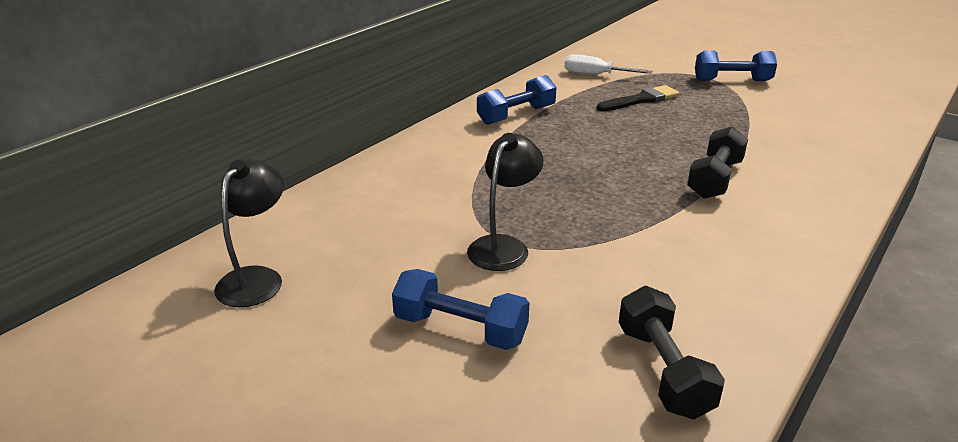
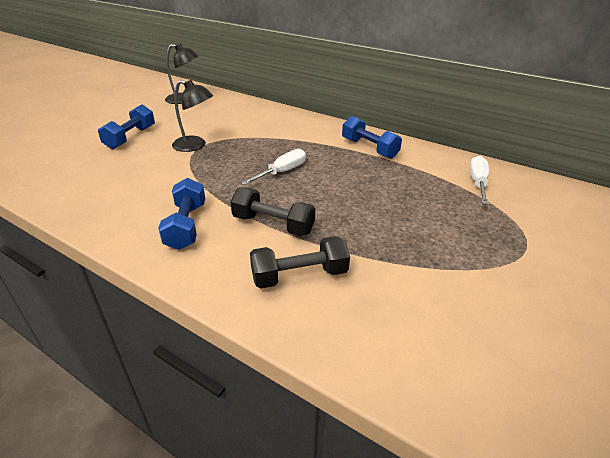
camera: 85 degrees right, 5 degrees up
(588, 172) = (282, 172): none -> white screwdriver
(641, 100) = (428, 202): black brush -> none
(663, 370) = (72, 183): black dumbbell -> black dumbbell (299, 276)
(732, 81) = (525, 270): blue dumbbell -> blue dumbbell (186, 226)

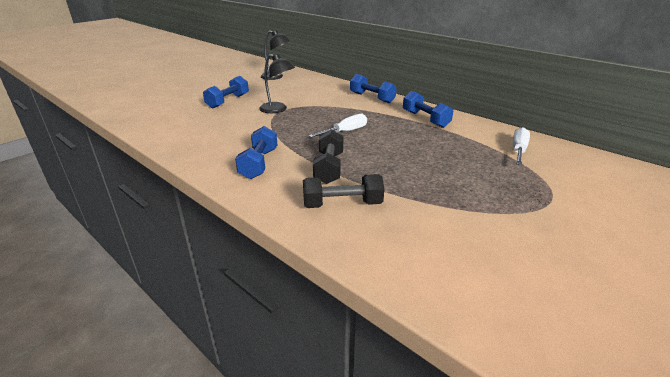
camera: 10 degrees right, 5 degrees down
(273, 224) = (329, 168): black dumbbell -> black dumbbell turned 60 degrees clockwise
(303, 123) = (372, 98): none -> blue dumbbell

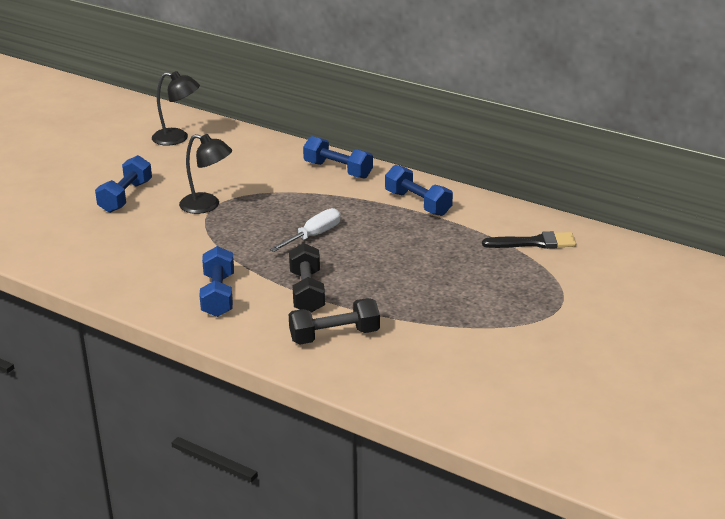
camera: 10 degrees left, 0 degrees up
(518, 150) = (534, 243): white screwdriver -> black brush

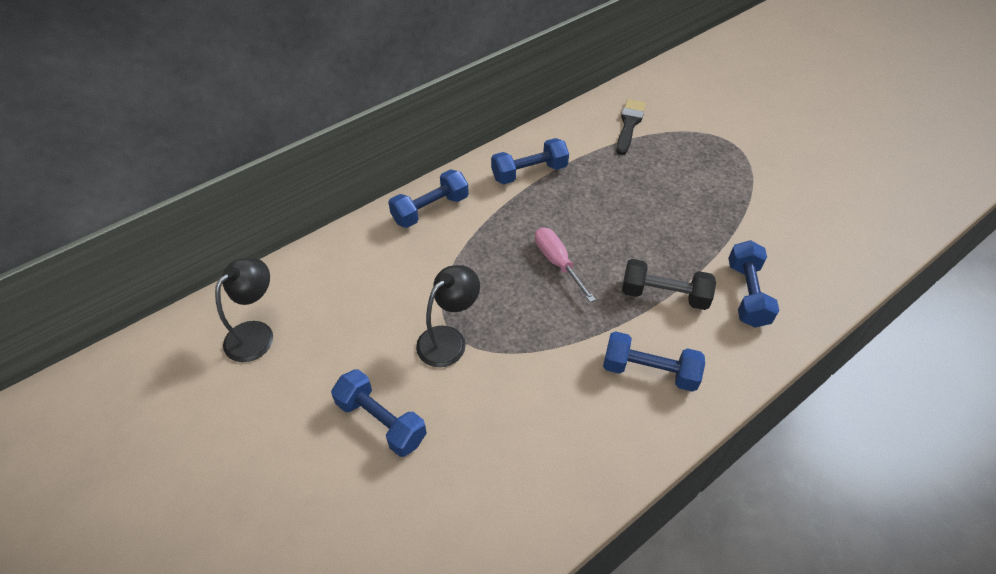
camera: 70 degrees left, 20 degrees up
(313, 236) = (557, 263): white screwdriver -> pink screwdriver
(334, 336) = (747, 294): black dumbbell -> blue dumbbell

